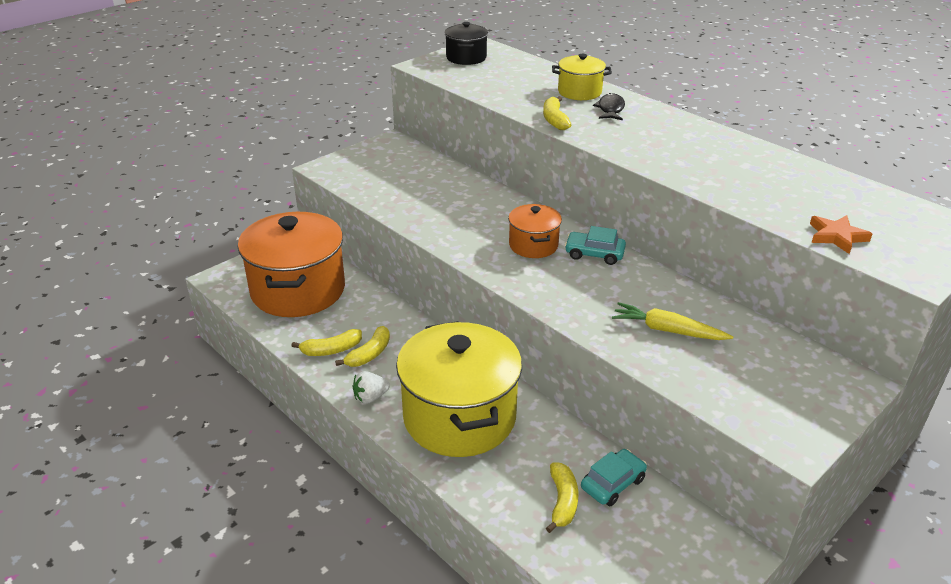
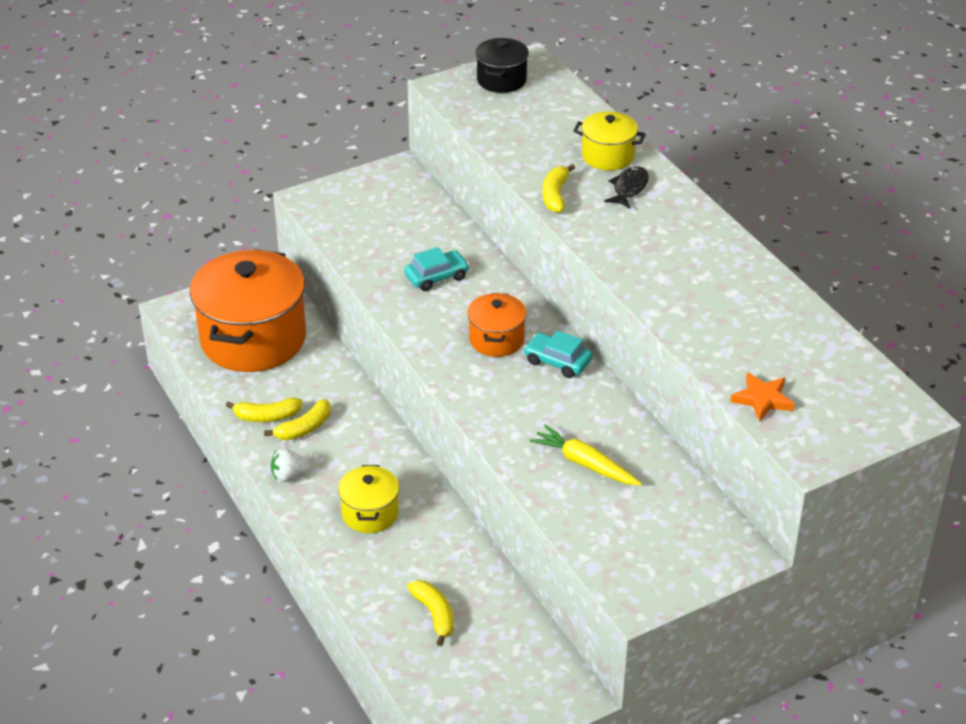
camera: 15 degrees right, 5 degrees up
(459, 417) = (370, 513): yellow pot -> yellow pot, size x0.48
(562, 502) = (434, 615): yellow banana -> yellow banana turned 45 degrees counterclockwise
(612, 483) = (492, 608): turquoise car -> turquoise car (436, 277)

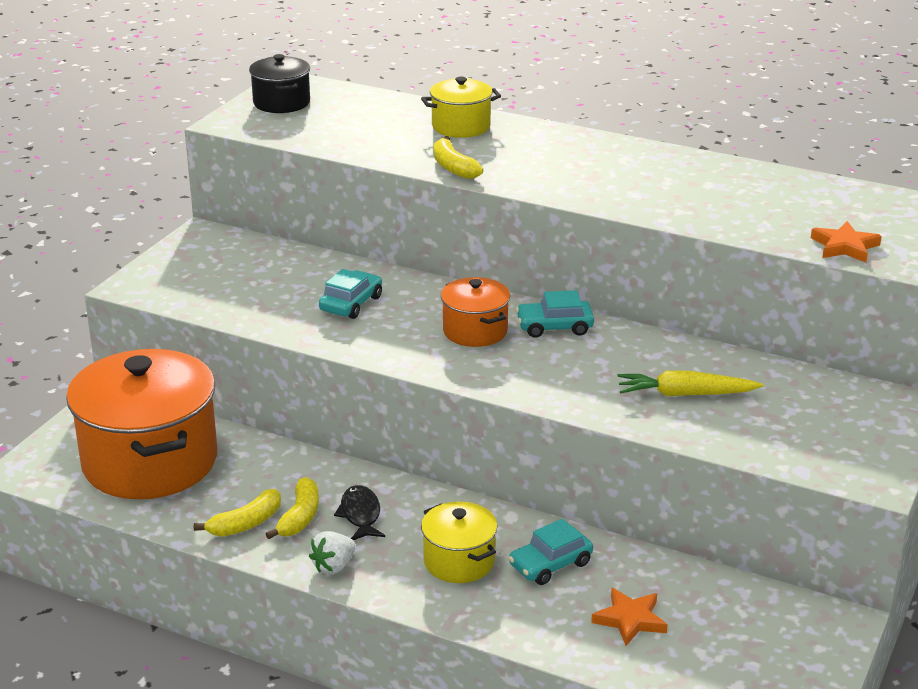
camera: 35 degrees left, 10 degrees down
(427, 546) = (550, 564): none -> turquoise car
(434, 615) = (630, 620): yellow banana -> orange star
(629, 188) = (513, 142): black fish -> black fish (360, 515)

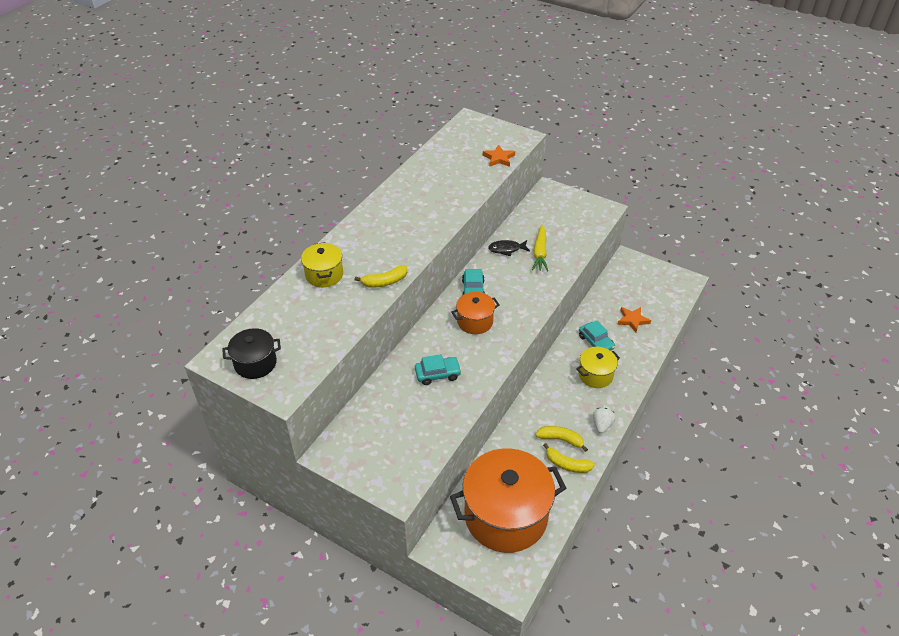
camera: 85 degrees left, 15 degrees up
(246, 524) = (567, 464): yellow banana -> yellow banana turned 150 degrees clockwise
(333, 566) = (602, 425): white strawberry -> white strawberry turned 120 degrees counterclockwise
(351, 304) = (437, 374): turquoise car -> turquoise car turned 135 degrees clockwise
(360, 515) = (558, 413): black fish -> black fish (506, 249)

